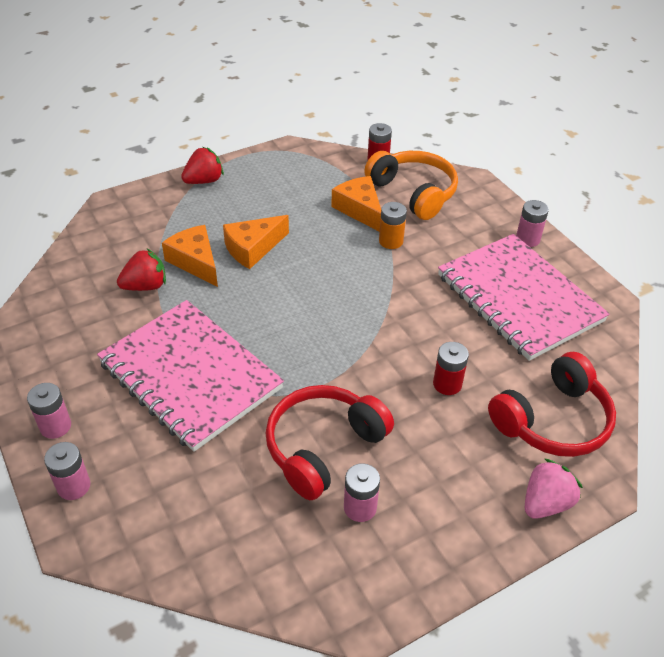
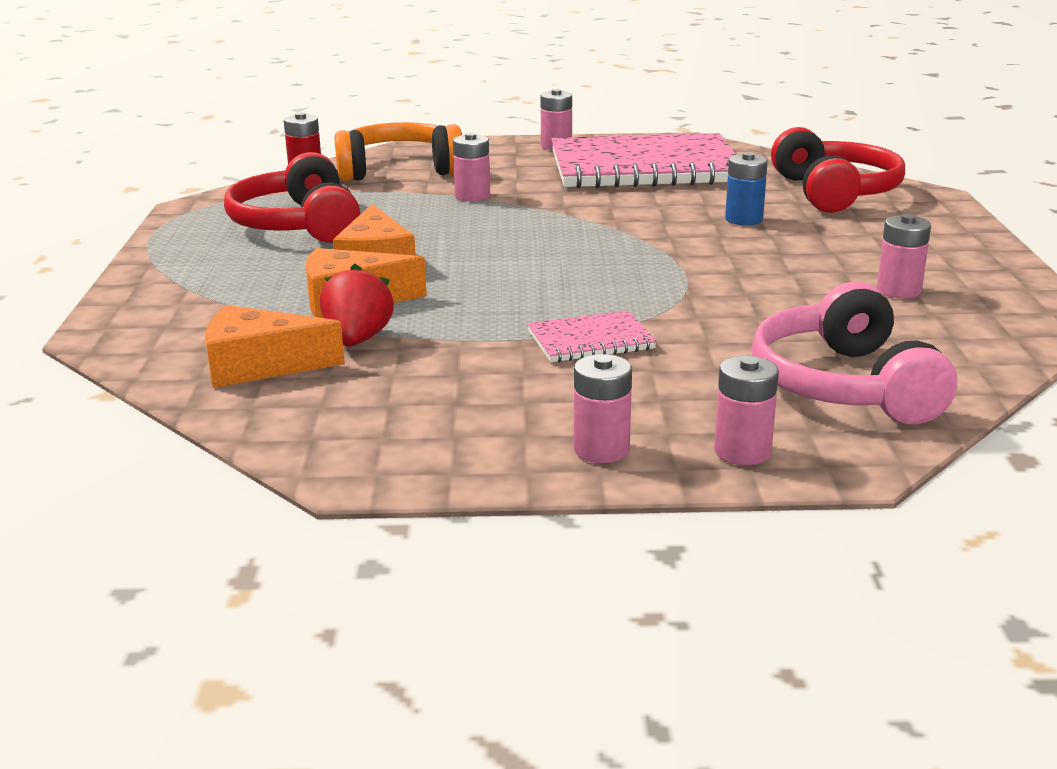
camera: 60 degrees left, 20 degrees down
(181, 512) = (843, 385): none -> pink headphones
(190, 376) = (590, 340): pink notebook -> pink notebook, size x0.43
(204, 181) = (168, 265): red strawberry -> none
(323, 446) = (790, 290): red headphones -> red headphones (297, 225)
(359, 209) = (388, 198): orange cheese -> orange cheese (259, 365)
(391, 241) = (472, 196): orange battery -> pink battery
(447, 384) = (744, 219): red battery -> blue battery
(545, 503) = (941, 217): pink strawberry -> none

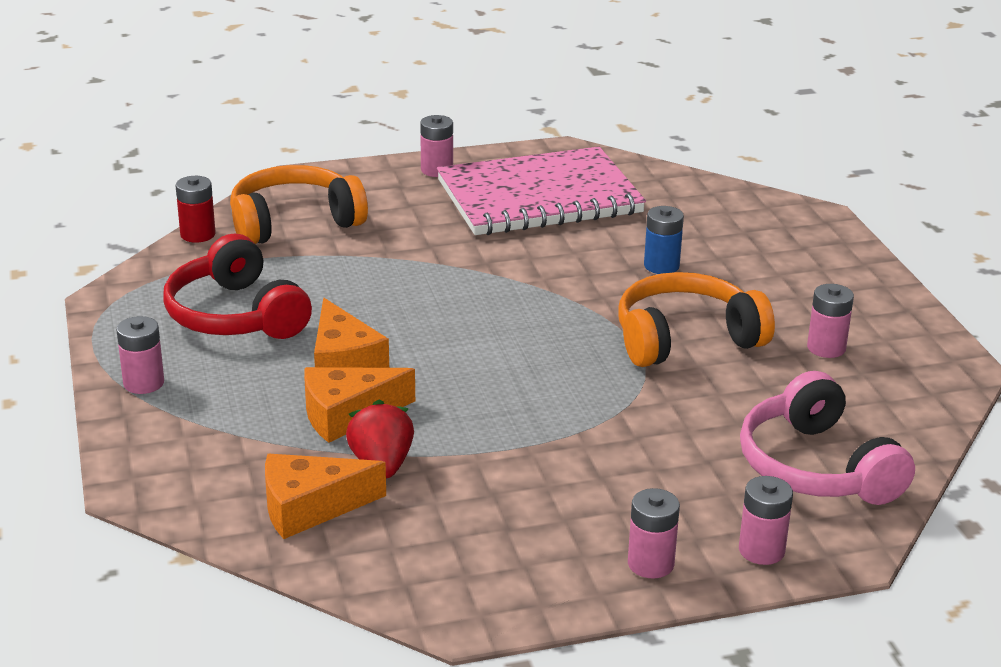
camera: 15 degrees left, 5 degrees up
(472, 196) = (389, 256): pink battery -> pink battery (143, 383)
(590, 340) = (589, 440): pink notebook -> none
(741, 272) = (685, 338): none -> orange headphones
(835, 192) = (731, 219): red headphones -> none

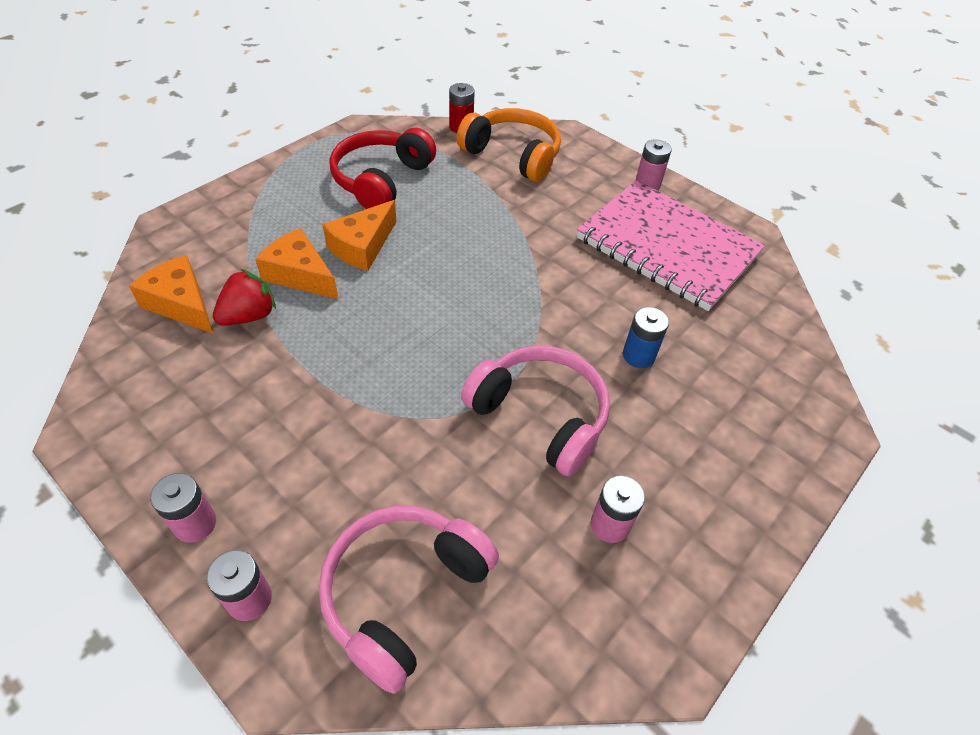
camera: 55 degrees right, 20 degrees up
(143, 383) = (279, 179): pink battery -> none
(685, 338) = (540, 415): orange headphones -> pink headphones

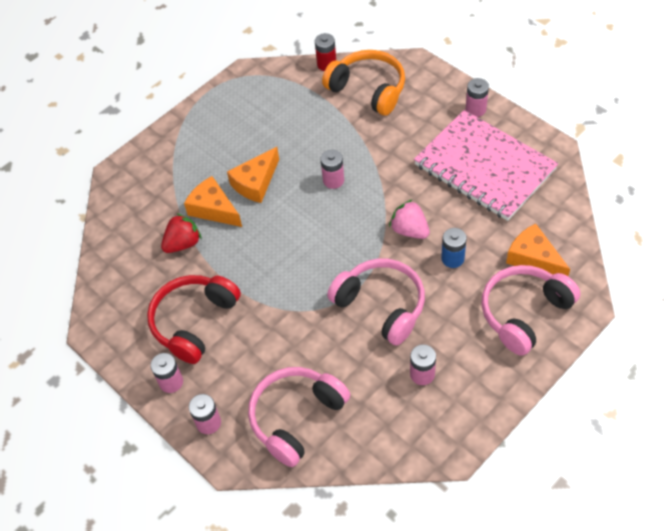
camera: 10 degrees right, 5 degrees up
(181, 304) = (137, 237): orange cheese -> orange cheese (533, 258)
(381, 180) = (265, 122): red headphones -> red headphones (194, 321)
(469, 250) = (333, 180): none -> pink battery
(575, 316) = (409, 230): none -> pink strawberry
(751, 435) = (524, 313): none -> pink headphones

